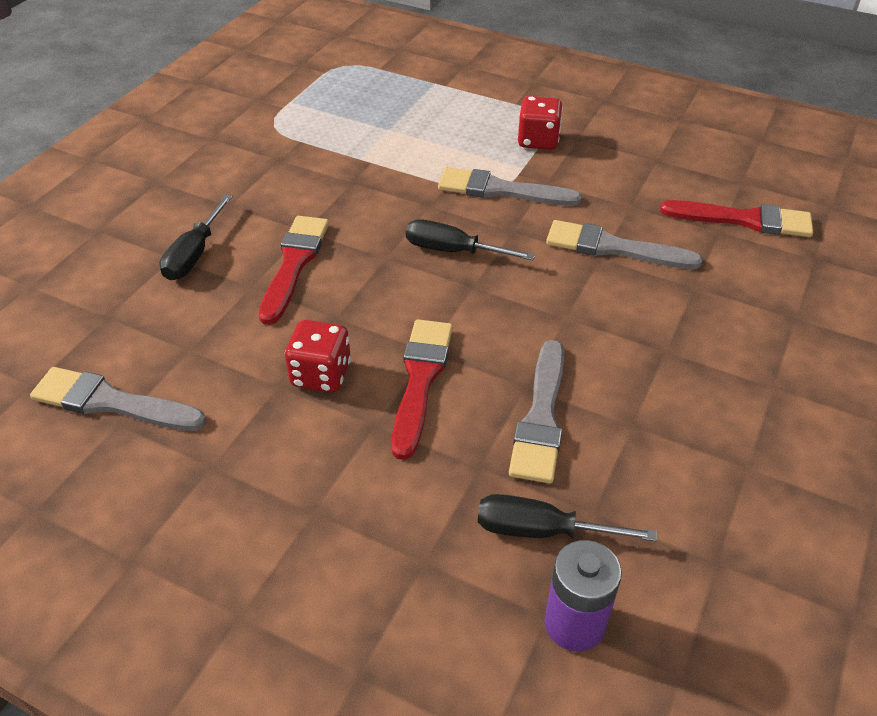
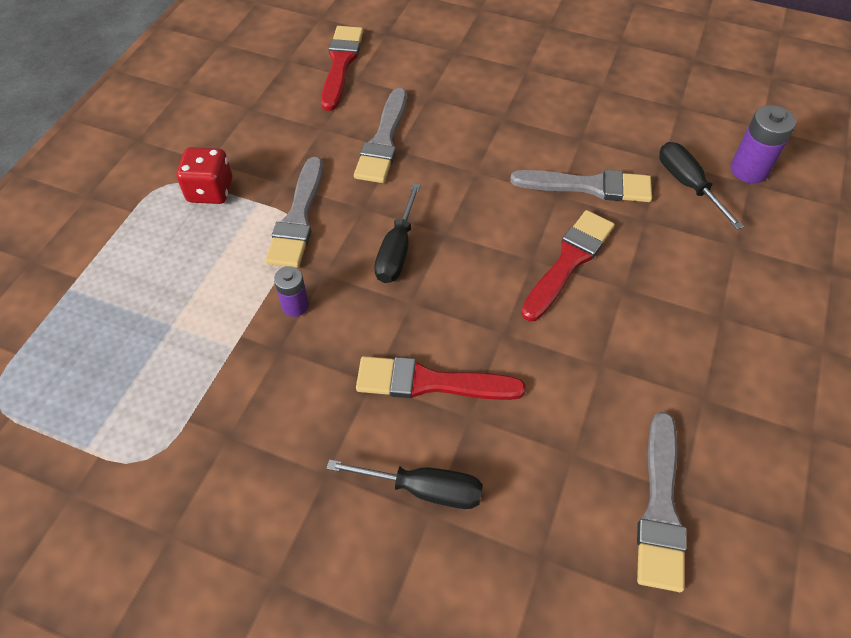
camera: 95 degrees left, 10 degrees up
(321, 375) = (580, 333): red dice -> none
(396, 189) = (295, 306): none -> purple battery
(420, 380) = (569, 261): red brush -> red brush turned 120 degrees clockwise
(542, 530) = (688, 185): black screwdriver -> black screwdriver turned 150 degrees clockwise

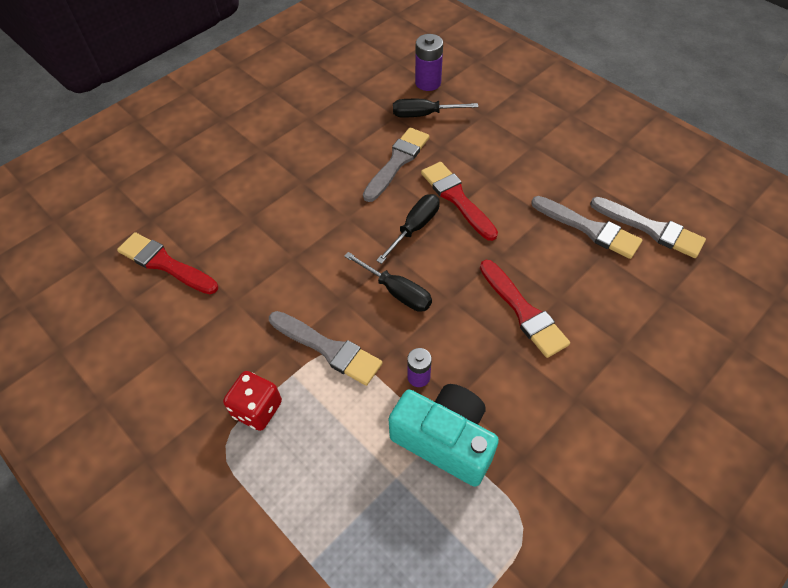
camera: 65 degrees left, 0 degrees up
(226, 354) = (444, 440): none -> turquoise camera
(383, 141) = (278, 263): grey brush -> grey brush (589, 228)
(423, 489) = (605, 344): black screwdriver -> black screwdriver (414, 228)
(430, 382) = (523, 311): red brush -> red brush turned 60 degrees counterclockwise

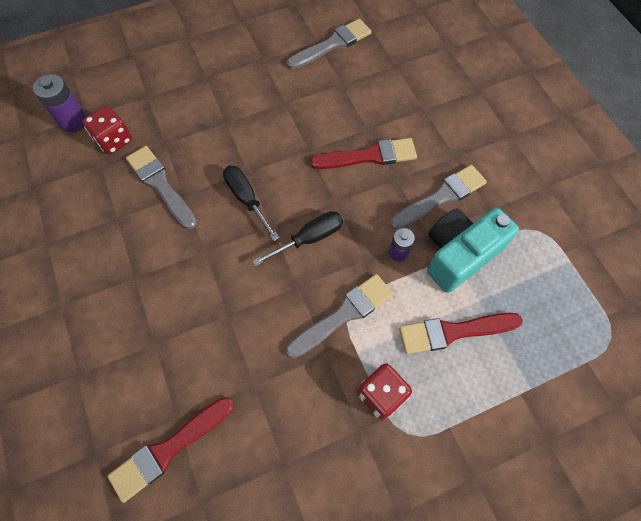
camera: 70 degrees left, 10 degrees up
(424, 114) = (114, 140): black screwdriver -> red dice
(456, 198) = (232, 155): red brush -> red brush (453, 332)
(589, 228) = (313, 80): grey brush -> grey brush (441, 197)

